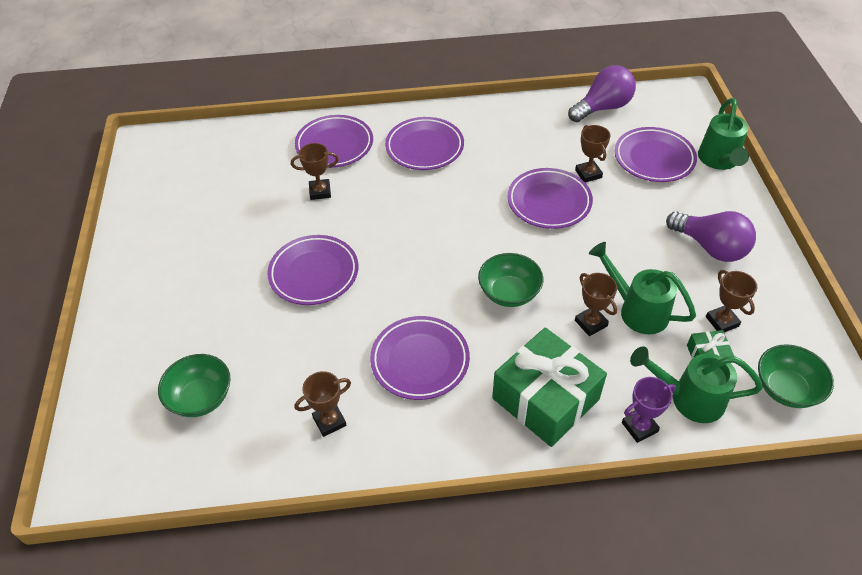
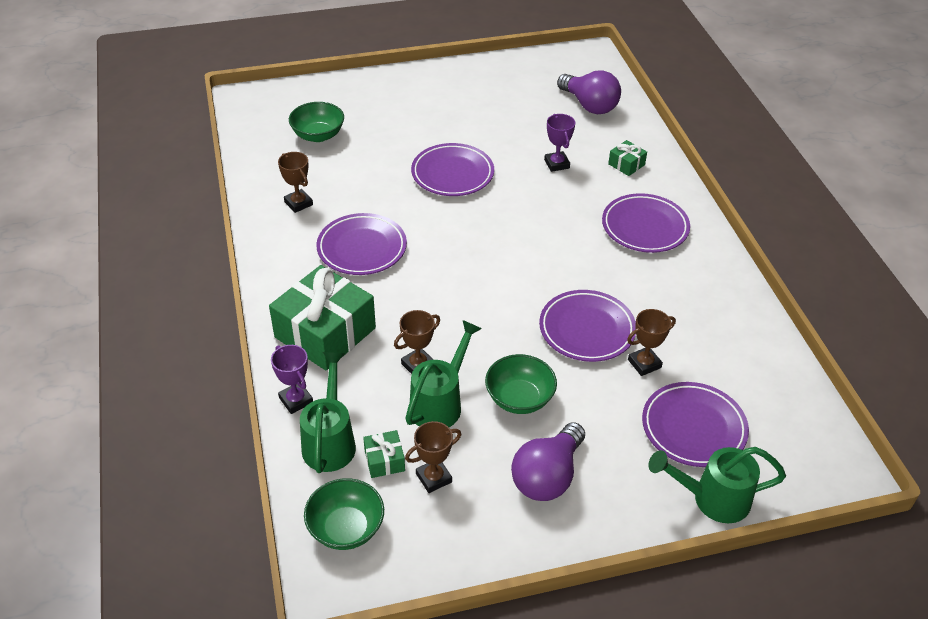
camera: 80 degrees right, 5 degrees down
(320, 192) = (556, 164): brown trophy -> purple trophy
(334, 145) = (626, 164): purple plate -> green gift
(509, 293) = (449, 303): green bowl -> green bowl (519, 398)
(602, 108) = (777, 378): purple light bulb -> purple light bulb (589, 105)

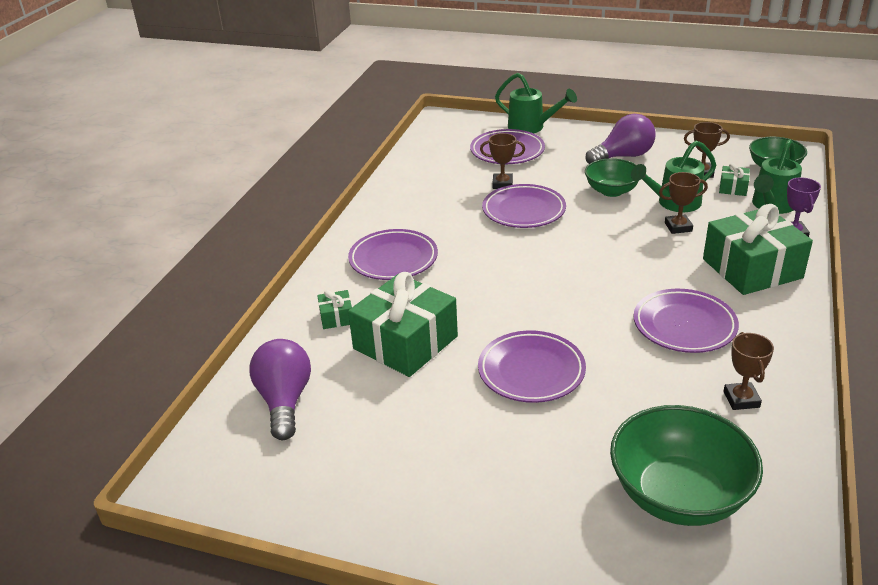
camera: 145 degrees left, 10 degrees down
(318, 135) = (678, 495): green bowl -> green bowl, size x1.64
(556, 164) = (405, 342): purple trophy -> green gift

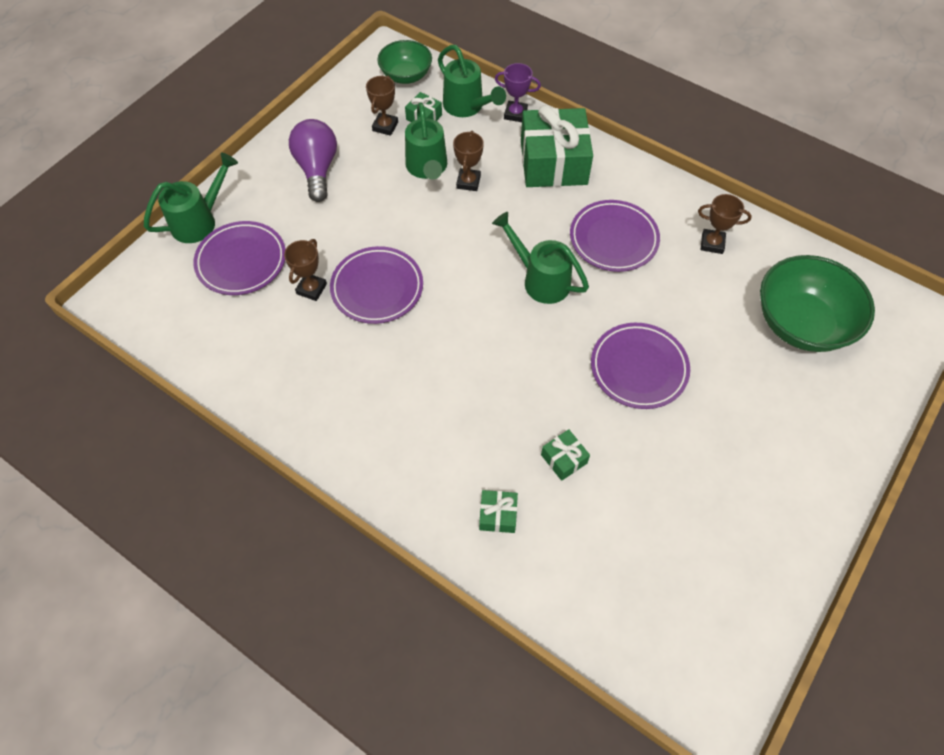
camera: 75 degrees left, 25 degrees up
(284, 401) = (620, 592): purple light bulb -> none
(393, 259) = (412, 434): purple plate -> none
(405, 342) = (564, 459): green gift -> green gift, size x0.43
(596, 290) = (540, 280): none -> green watering can
(611, 191) = (379, 204): green bowl -> none

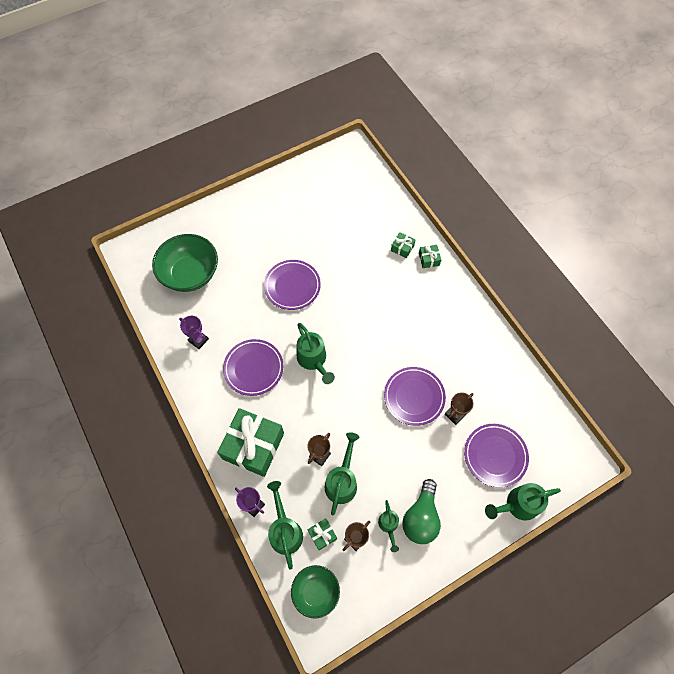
camera: 155 degrees left, 5 degrees up
(317, 169) = (421, 517): purple light bulb -> green light bulb
(352, 149) = (388, 526): none -> green watering can
(564, 459) = (357, 259): green gift -> green gift (429, 259)
(712, 243) = (198, 340): brown trophy -> purple trophy

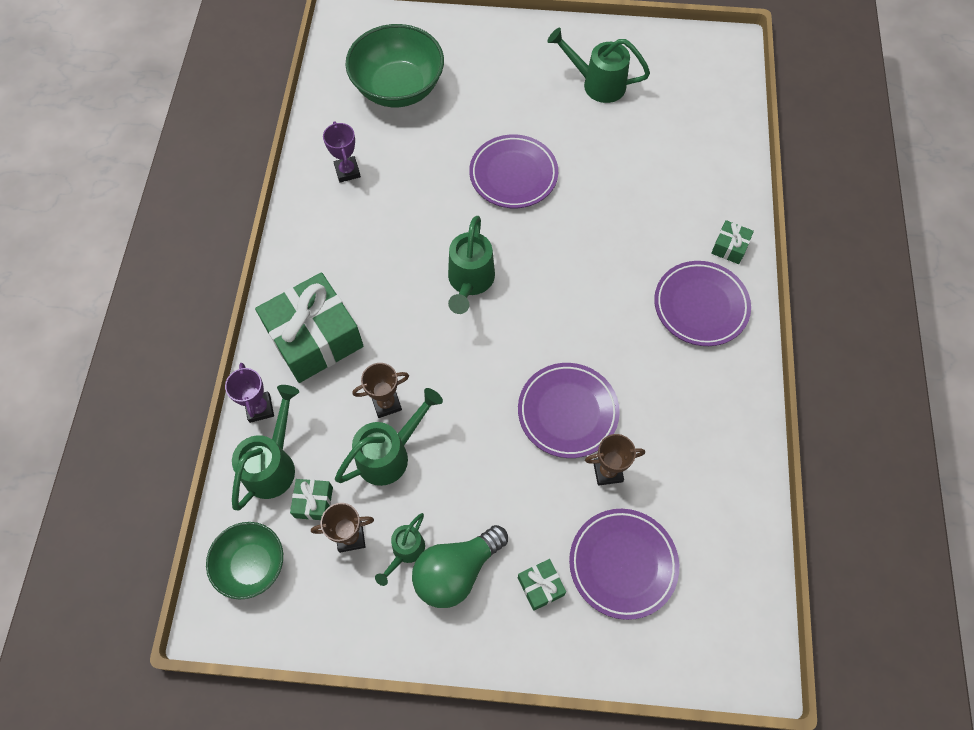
camera: 35 degrees right, 0 degrees up
(253, 368) = (387, 245): purple plate -> purple plate (700, 306)
(402, 248) = (702, 211): green gift -> green gift (540, 586)
(517, 505) = (604, 652): green watering can -> green watering can (597, 84)

